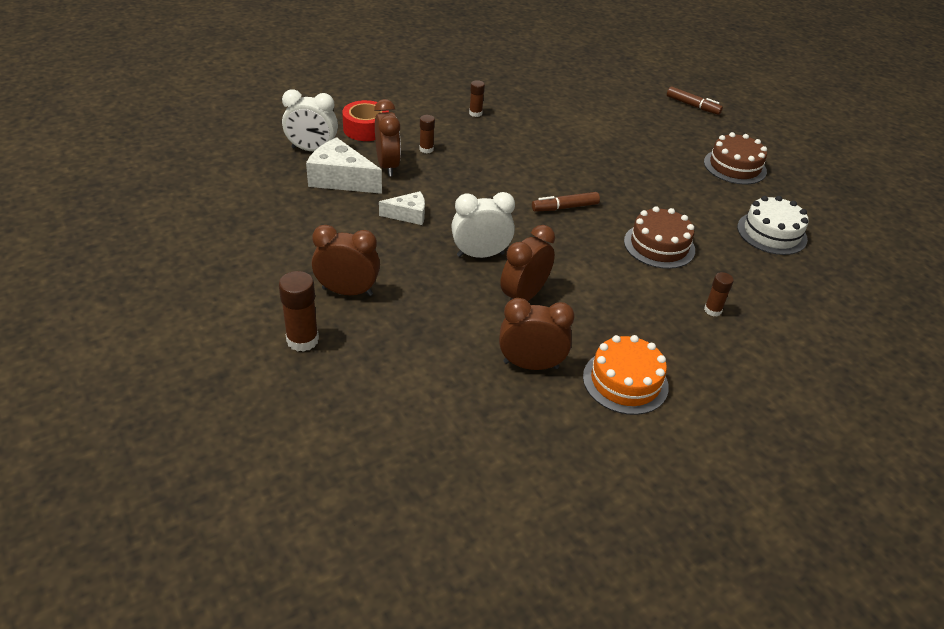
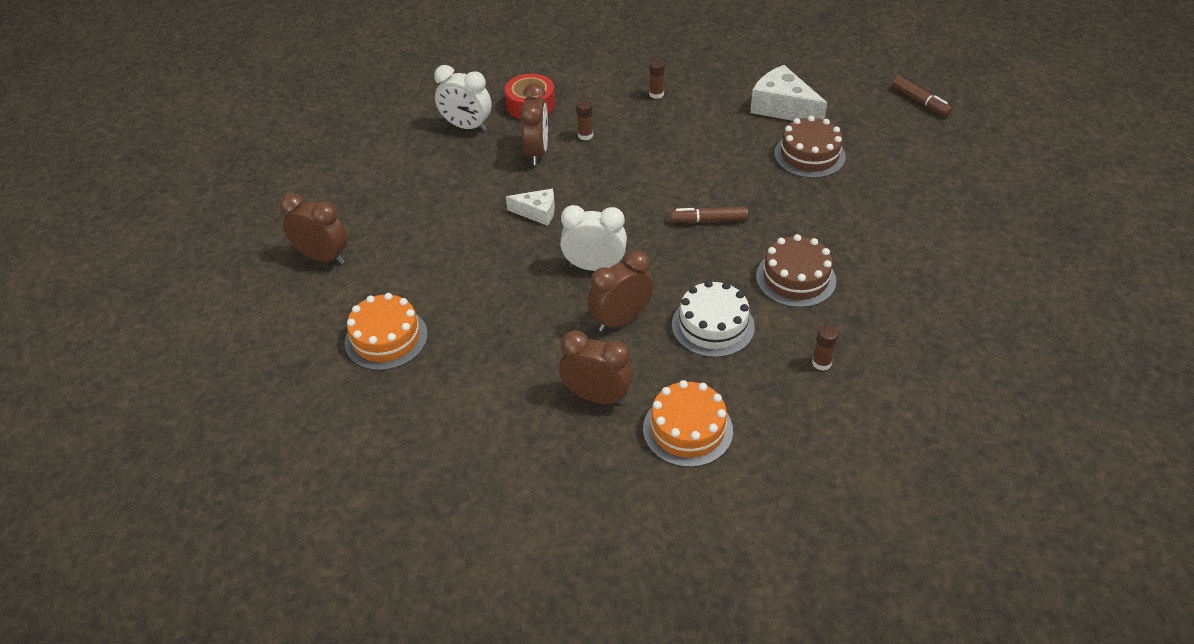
camera: 20 degrees right, 5 degrees up
(302, 340) = (386, 338): brown glue stick -> orange cake
(341, 179) = (483, 164): white cheese -> white cheese (782, 107)
(347, 291) = (446, 292): brown clock -> brown clock (323, 257)
(735, 166) = (934, 187): brown cake -> brown cake (809, 155)
(771, 233) = (938, 277): white cake -> white cake (713, 325)

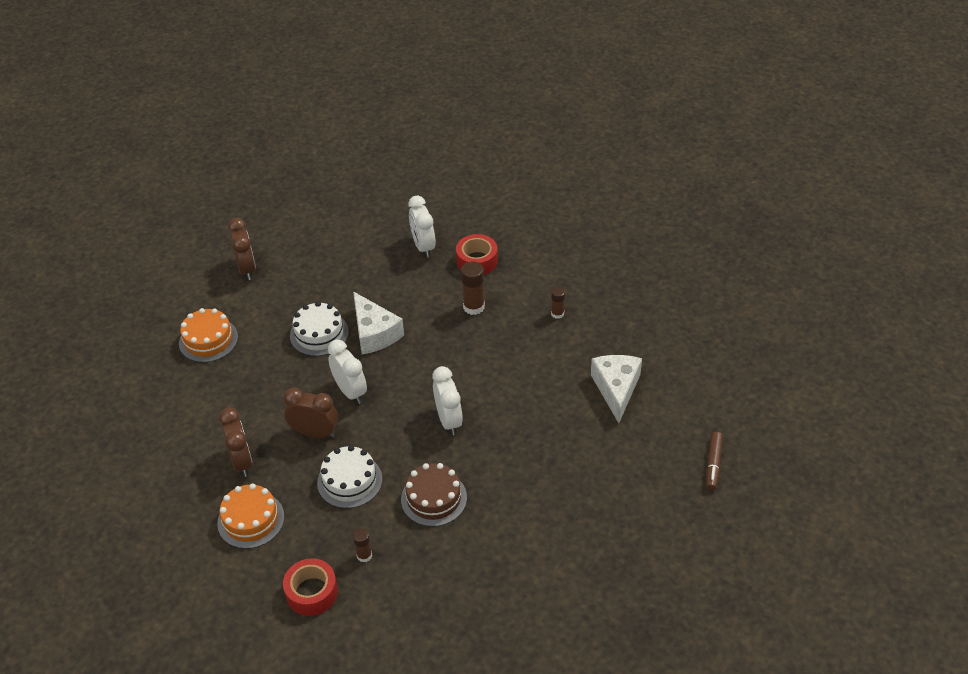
camera: 50 degrees right, 0 degrees up
(488, 250) = (319, 334): none -> white cake
(537, 152) = (432, 295): brown clock -> none
(537, 212) = (374, 333): white cheese -> white cheese, size x1.69
(585, 135) = (473, 307): brown glue stick -> brown glue stick, size x1.66
(708, 220) = (449, 420): brown marker -> white clock
(809, 155) = (575, 434): brown cake -> none
(834, 427) = (312, 592): none -> red tape

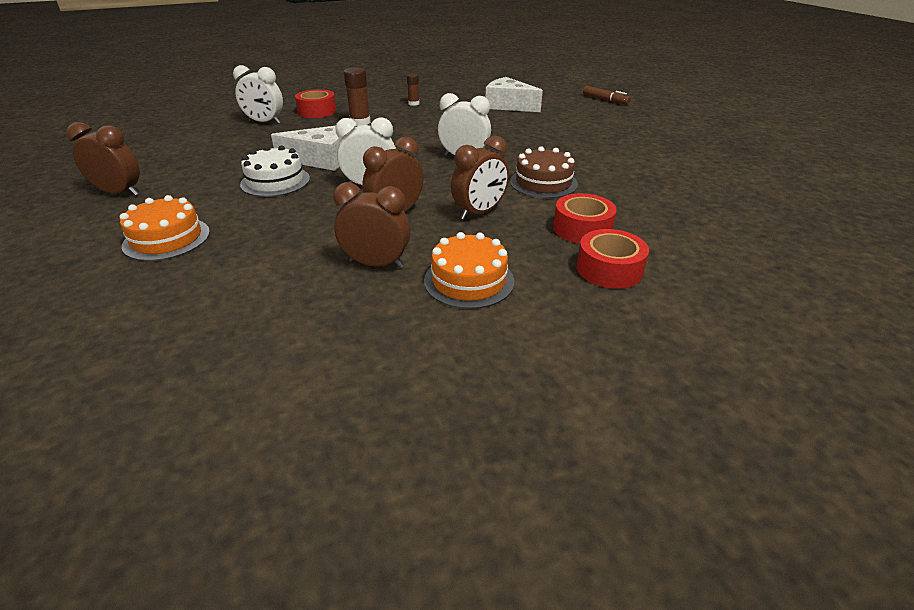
camera: 60 degrees left, 10 degrees down
(349, 481) = (479, 212): white cake -> brown clock
(364, 555) = (582, 229): brown glue stick -> red tape

